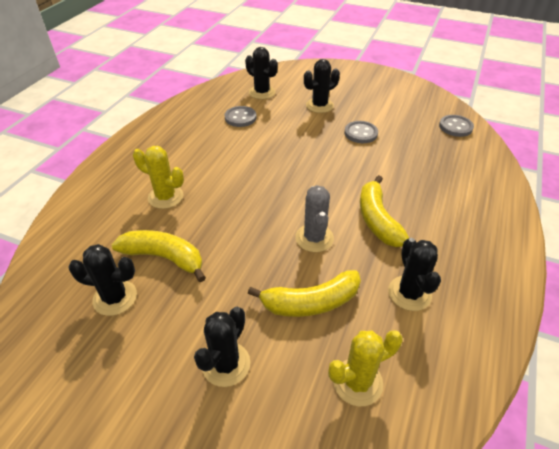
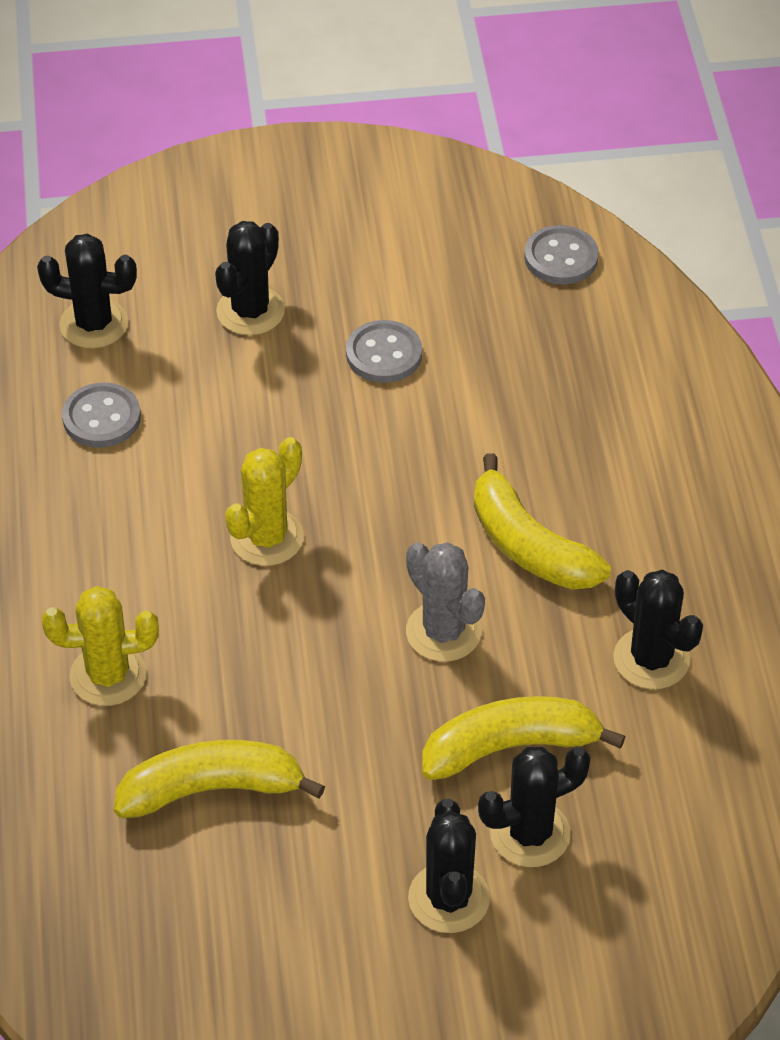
camera: 30 degrees left, 5 degrees up
(115, 298) = (190, 893): black cactus -> black cactus (530, 834)
(310, 302) = (510, 747): yellow banana -> yellow banana turned 150 degrees counterclockwise
(357, 382) = (648, 828): yellow cactus -> yellow cactus (267, 538)

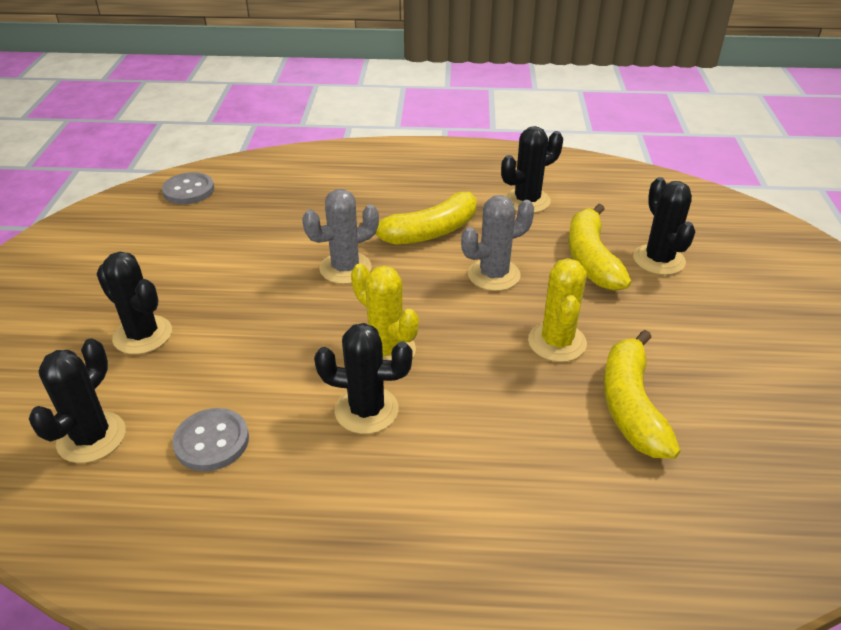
camera: 80 degrees left, 10 degrees down
(108, 675) = (511, 462): yellow cactus -> yellow cactus (557, 342)
(384, 354) = (230, 272): grey button -> none
(420, 468) = (345, 268): none -> grey cactus
(449, 898) = (713, 298): black cactus -> black cactus (366, 410)

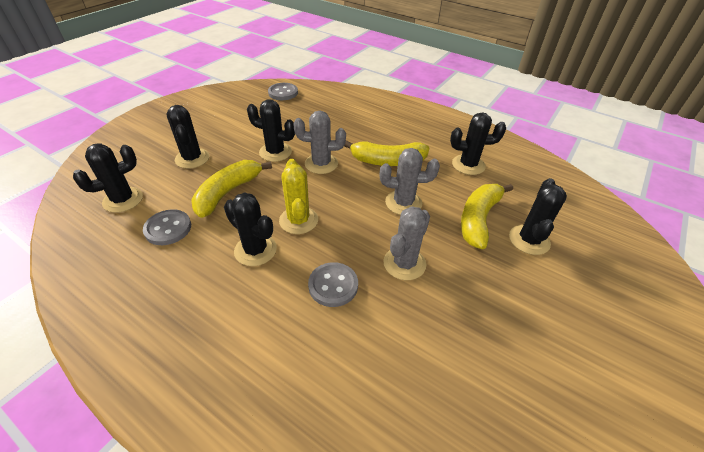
camera: 30 degrees right, 5 degrees up
(264, 277) = (275, 152): none -> black cactus
(501, 404) = (333, 285): none -> grey button
(557, 342) = (404, 263): yellow cactus -> grey cactus
(631, 406) = (415, 331): yellow banana -> yellow banana (228, 192)

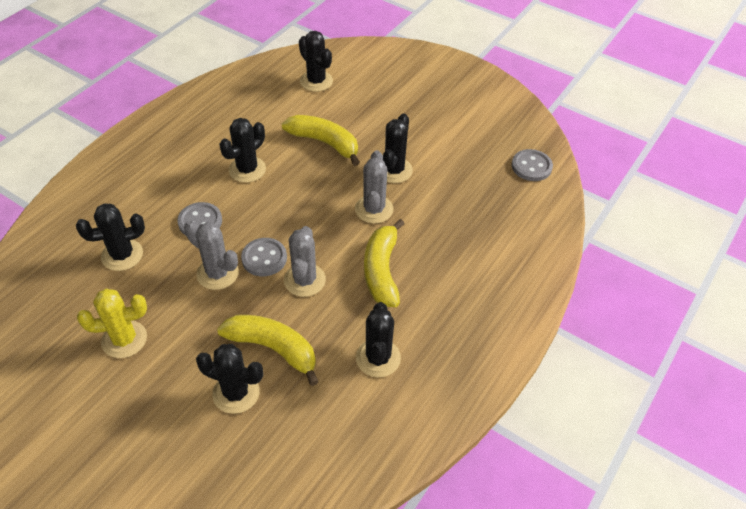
camera: 90 degrees right, 5 degrees up
(168, 228) = (278, 114): grey button -> grey button (264, 258)
(192, 158) = (378, 111): black cactus -> black cactus (122, 255)
(298, 220) = (282, 195): yellow cactus -> yellow cactus (124, 339)

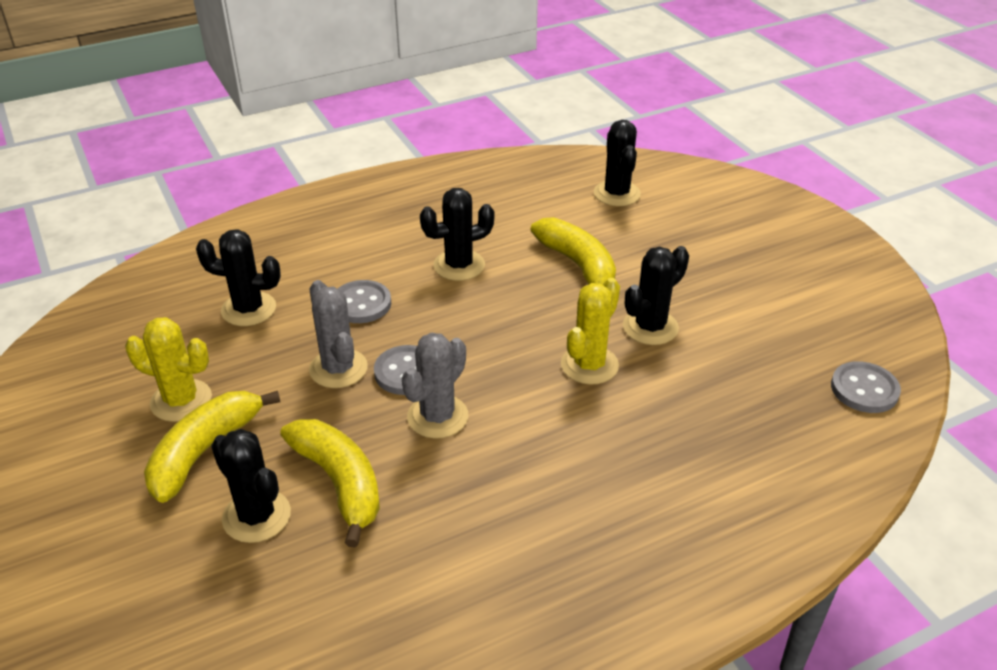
camera: 30 degrees right, 10 degrees down
(374, 209) = (589, 365): grey cactus -> yellow cactus
(378, 358) = (465, 553): black cactus -> none
(382, 271) = (547, 444): yellow banana -> yellow banana (204, 451)

